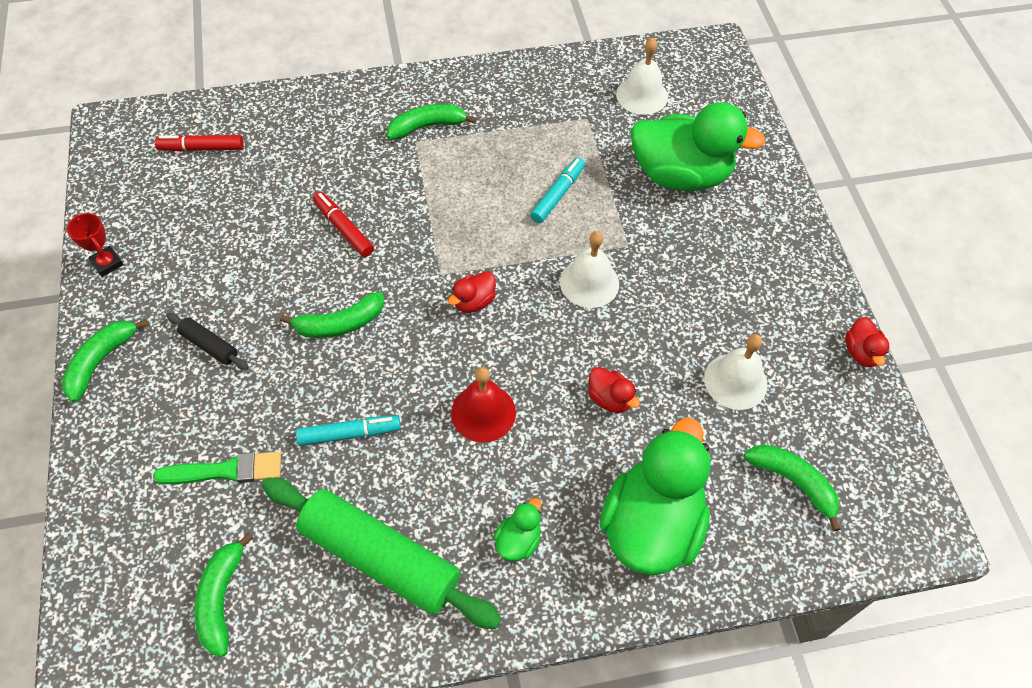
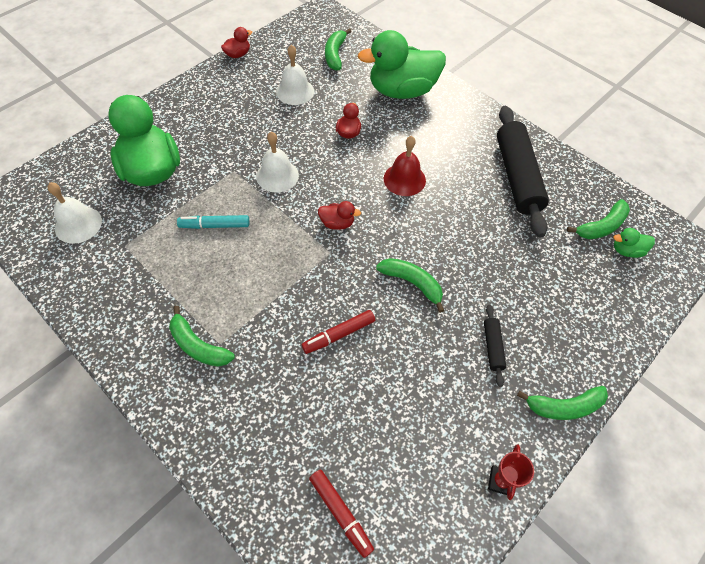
camera: 125 degrees left, 0 degrees up
(226, 471) = (548, 274): green brush -> none
(343, 228) = (338, 334): red marker -> red marker turned 45 degrees clockwise
(349, 434) = (472, 230): turquoise marker -> none
(380, 557) = (517, 177): green rolling pin -> black rolling pin
(518, 540) = (456, 131): green duck -> green duck (626, 250)

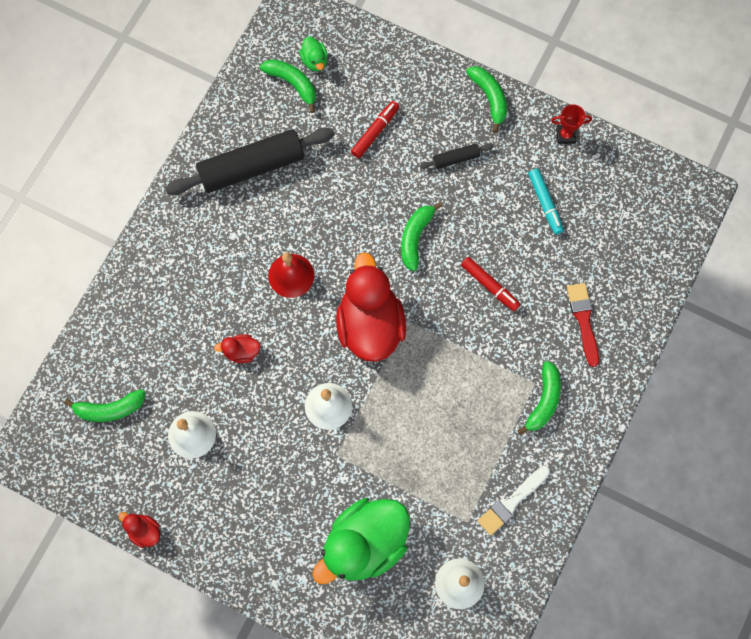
camera: 105 degrees left, 15 degrees up
(120, 286) = (512, 502): none -> white brush
(214, 225) = (413, 443): turquoise marker -> turquoise marker (545, 203)
(264, 417) = (583, 320): none -> red brush
(337, 223) = (370, 325): red duck -> red duck, size x2.37
(340, 513) = (631, 240): red marker -> red marker (375, 132)
(402, 91) = (154, 312): green duck -> none

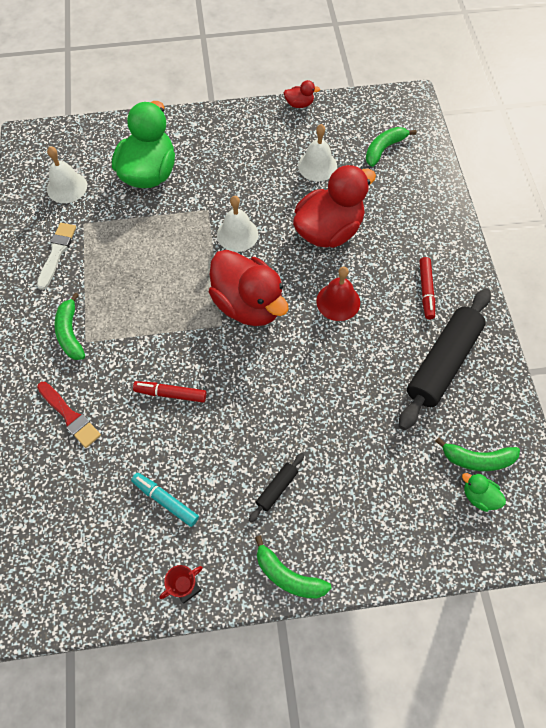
camera: 145 degrees right, 10 degrees down
(241, 352) = (328, 231): red duck -> red duck, size x2.37
(375, 132) = (368, 464): red marker -> red marker (426, 291)
(415, 237) = (262, 393): green banana -> none

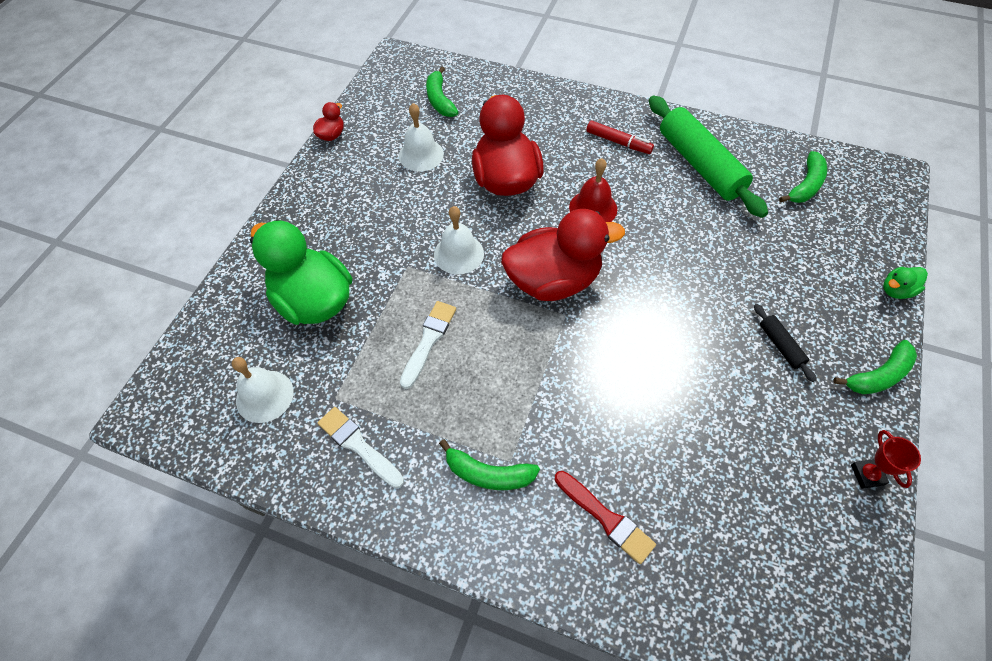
camera: 60 degrees left, 5 degrees down
(70, 416) = (606, 518): red brush -> red brush turned 60 degrees clockwise
(153, 252) = (429, 340): none -> white brush
(165, 500) = (758, 455): turquoise marker -> none
(170, 394) = (627, 397): red marker -> none
(442, 363) = (699, 165): black rolling pin -> green rolling pin
(479, 496) = (841, 200): green duck -> green duck (896, 290)

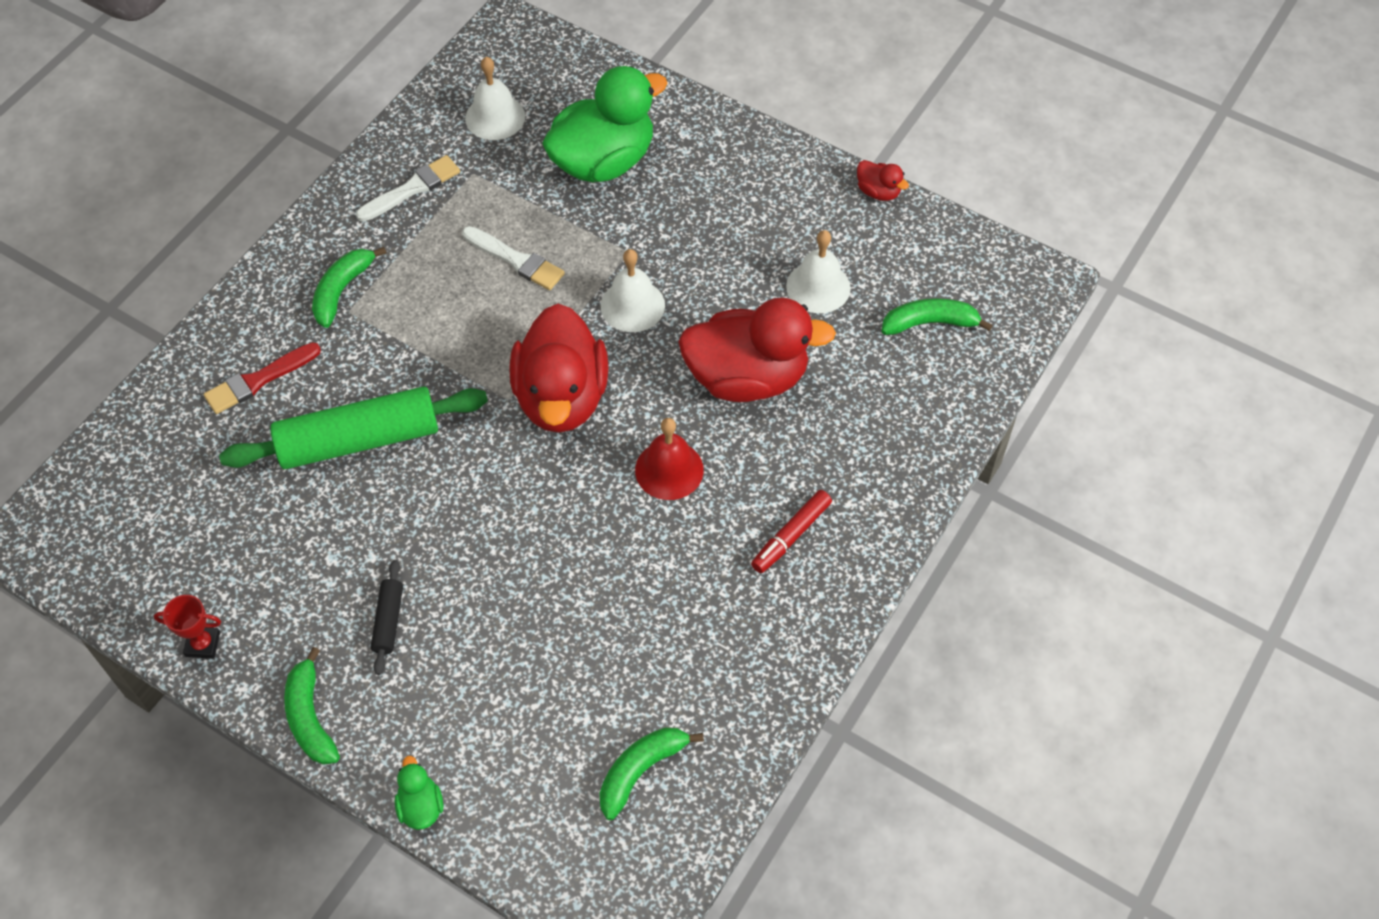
camera: 100 degrees right, 0 degrees up
(699, 165) = (718, 633): green rolling pin -> green rolling pin (359, 440)
(780, 345) = (388, 621): black rolling pin -> black rolling pin turned 75 degrees counterclockwise
(805, 185) = (640, 770): green banana -> green banana turned 90 degrees clockwise

